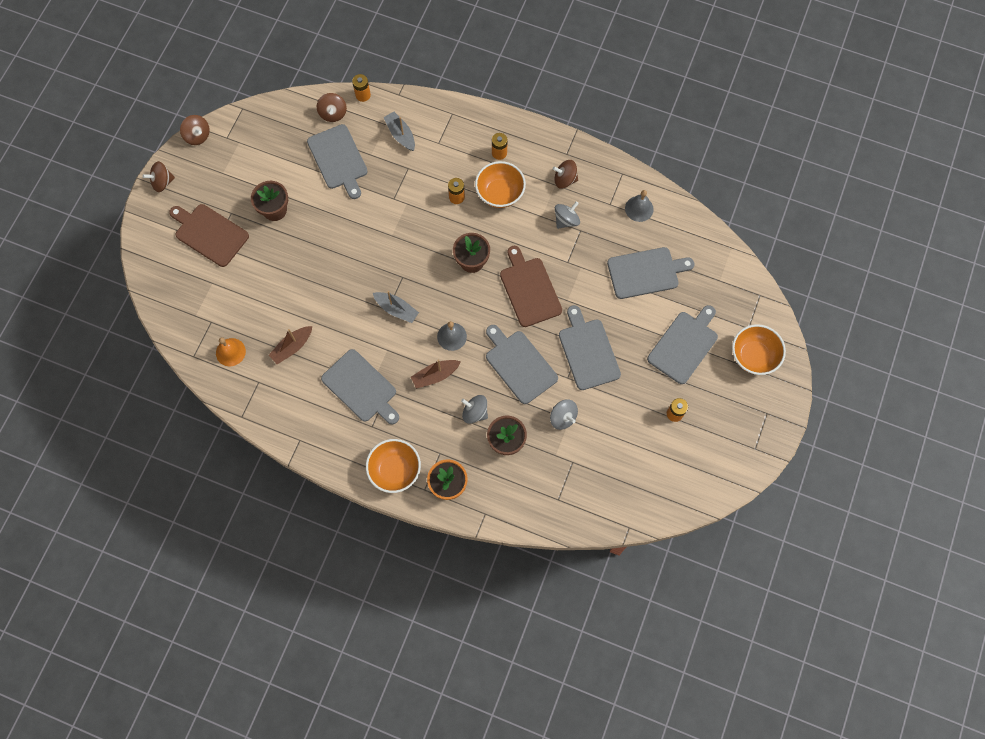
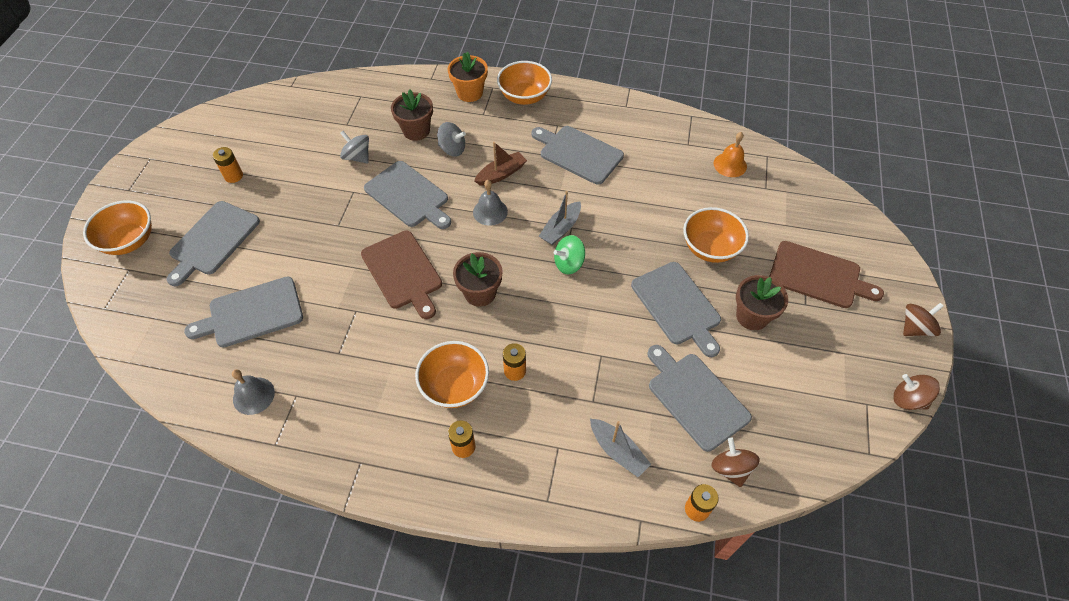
camera: 170 degrees right, 15 degrees down
(282, 271) = (710, 248): none -> orange bowl
(292, 347) = (665, 177): brown boat -> none
(396, 309) = (561, 228): grey boat -> grey boat turned 75 degrees counterclockwise
(398, 276) = (569, 264): none -> green spinning top
(564, 179) = (362, 421): brown spinning top -> none
(566, 220) = (358, 363): grey spinning top -> none
(588, 351) = (329, 219): grey cutting board -> grey cutting board (677, 306)

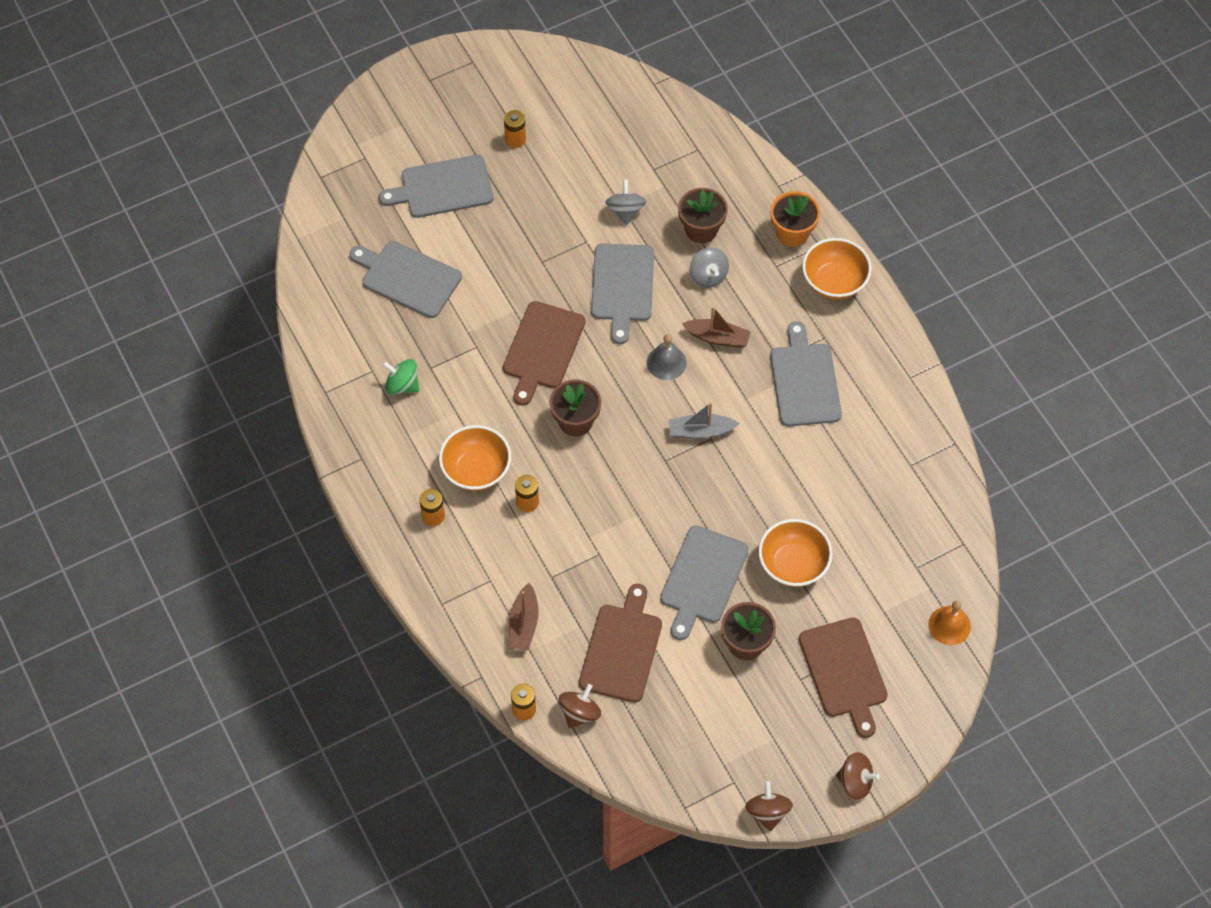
camera: 50 degrees right, 5 degrees up
(129, 241) = (387, 132): orange bowl -> none
(253, 395) = (347, 343): grey bell -> none
(569, 264) = (668, 465): green spinning top -> green spinning top (402, 385)
(618, 451) = (524, 624): grey boat -> brown boat
(695, 398) = (621, 649): grey cutting board -> brown cutting board
(730, 165) = (918, 518): orange bell -> orange bell (949, 625)

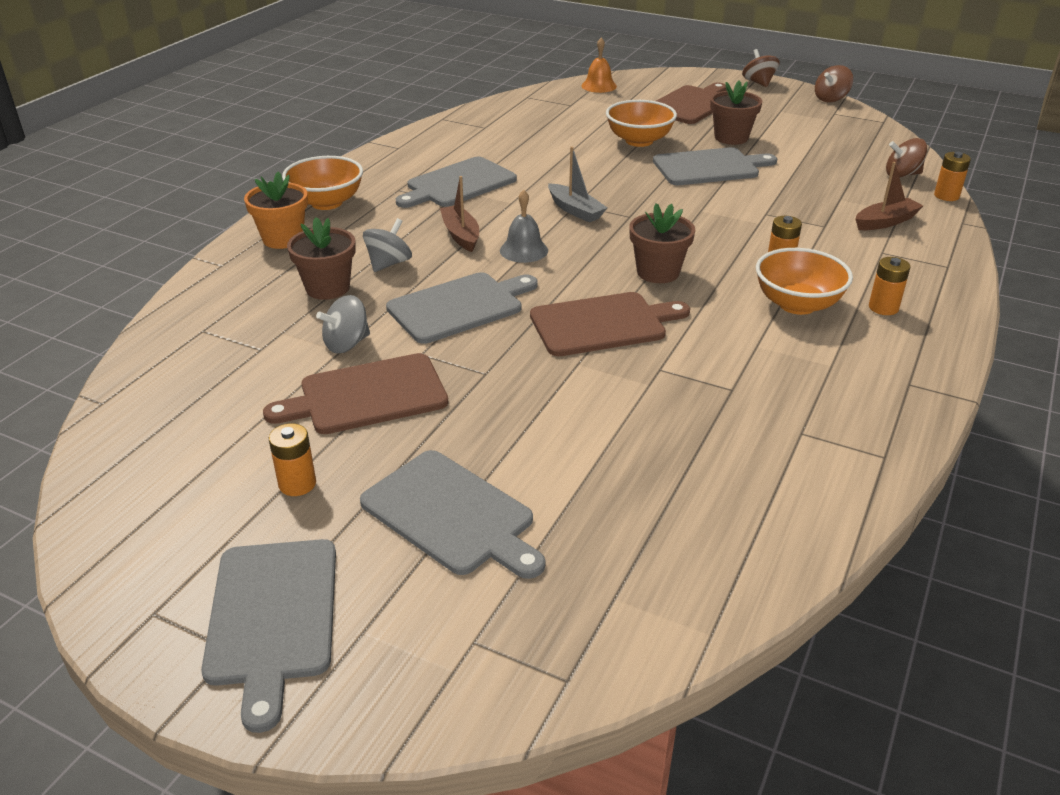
camera: 125 degrees left, 25 degrees down
(402, 385) = (783, 399): green spinning top -> none
(408, 278) = (637, 471): grey cutting board -> grey cutting board (273, 617)
(621, 649) = (824, 177): brown cutting board -> brown cutting board (367, 395)

